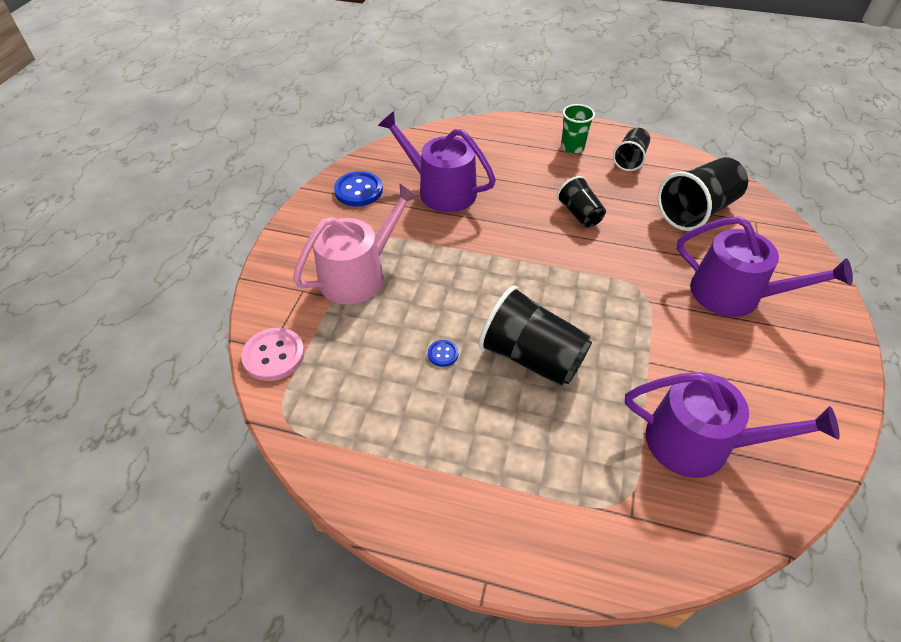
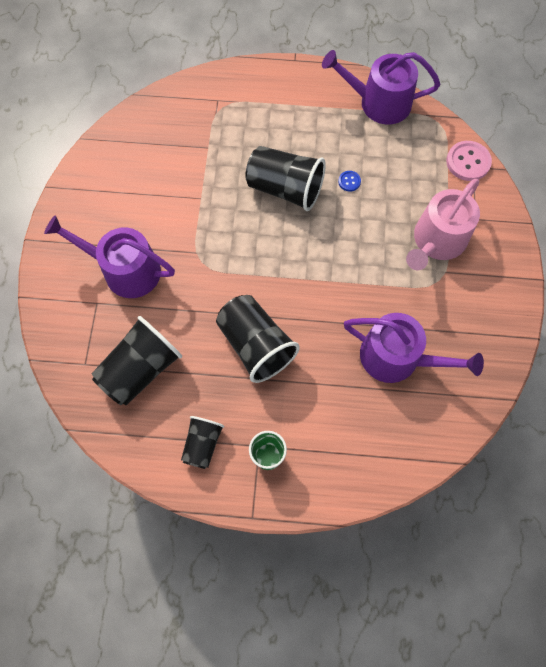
camera: 170 degrees right, 20 degrees up
(358, 190) = (478, 343): blue button -> none
(579, 214) = (256, 345): black cup -> black cup, size x1.70
(699, 443) = (173, 146): purple watering can -> purple watering can (378, 102)

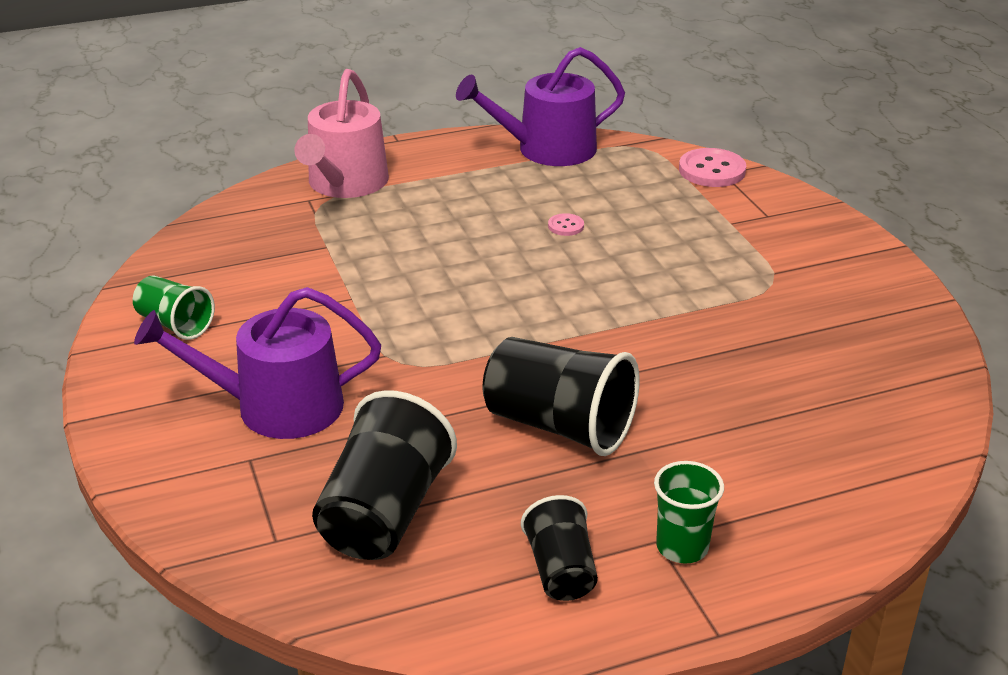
camera: 25 degrees left, 35 degrees down
(103, 183) = (175, 324): none -> green cup
(285, 189) = (477, 256): black cup -> none
(349, 181) = (566, 226): blue button -> pink button
(397, 358) = (785, 374): purple watering can -> none
(436, 241) = (735, 248): pink watering can -> pink watering can (345, 184)

